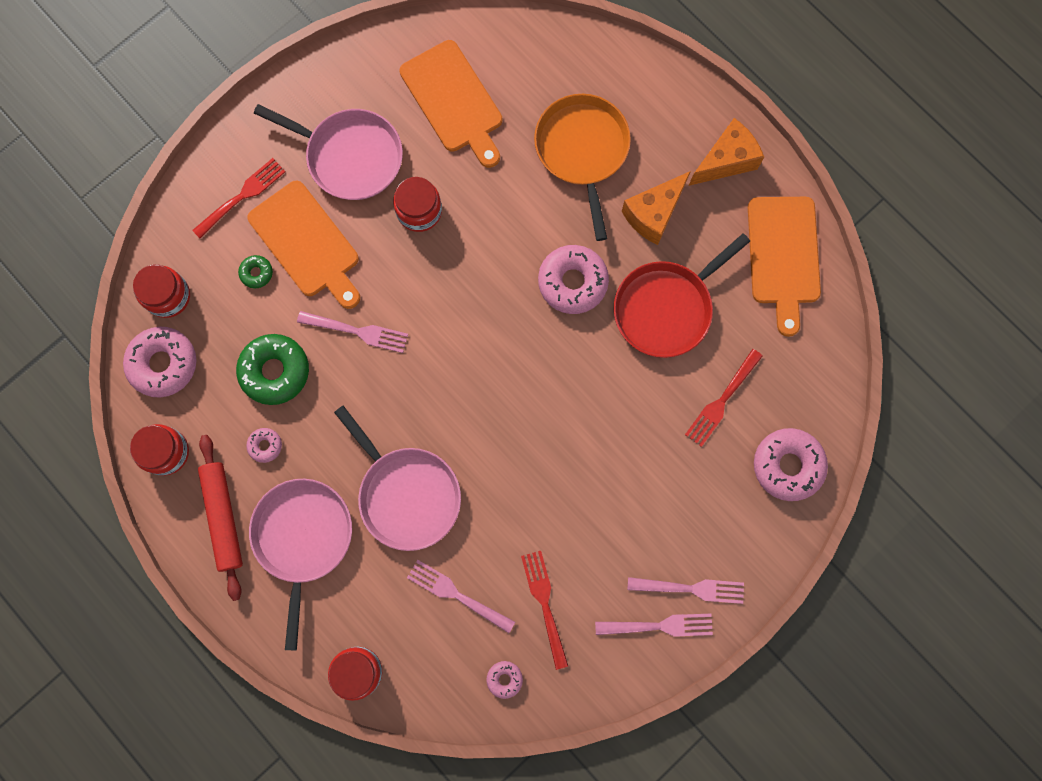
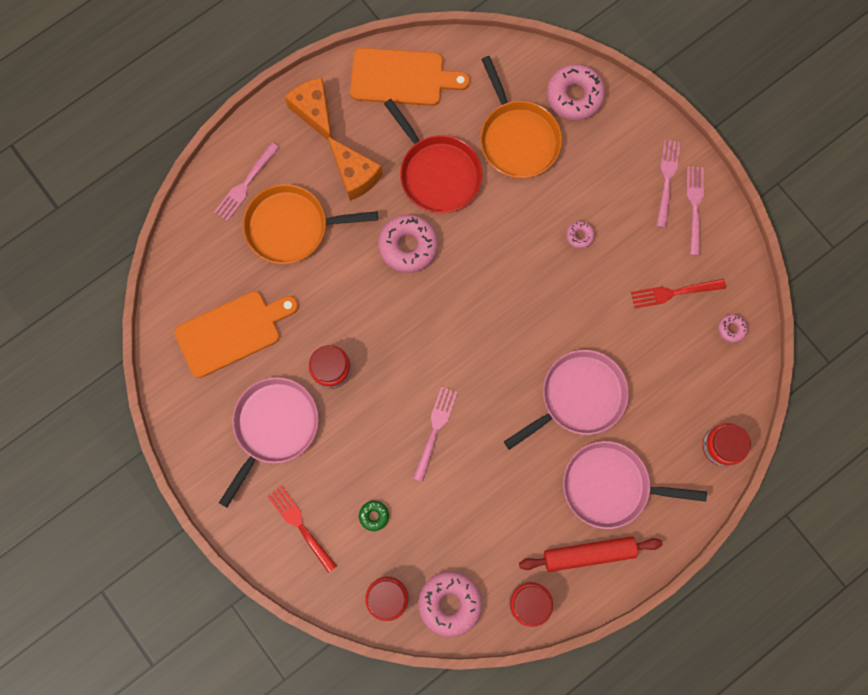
camera: 85 degrees left, 0 degrees up
(265, 446) = (529, 514): pink donut -> pink donut (579, 236)
(275, 371) = (464, 503): green donut -> none
(307, 243) = (351, 469): orange cutting board -> none
(458, 595) = (663, 361): pink fork -> pink fork (246, 183)
(722, 400) = (517, 139): red fork -> orange pan

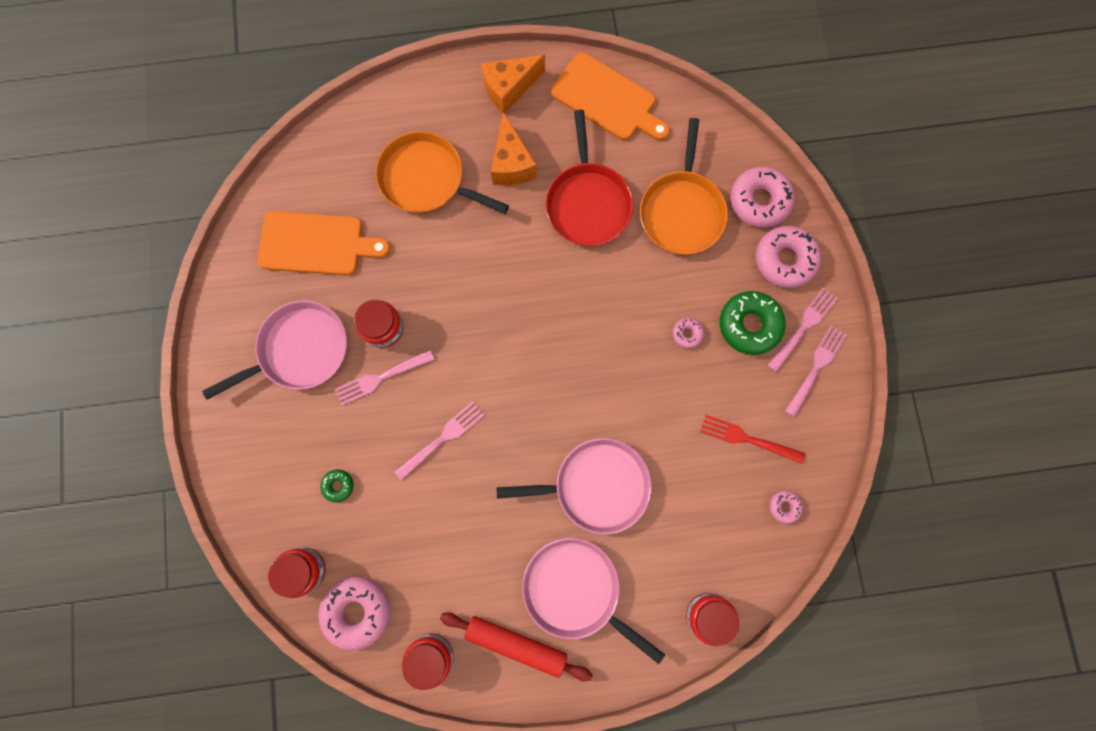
camera: 30 degrees right, 0 degrees up
(246, 183) = (410, 119): pink fork -> pink fork (381, 377)
(301, 526) = (267, 456): red fork -> none
(314, 112) = (509, 89): orange cheese -> orange cheese turned 120 degrees counterclockwise
(408, 246) = (521, 254): pink donut -> pink donut (784, 260)
(624, 201) = (749, 325): none -> green donut

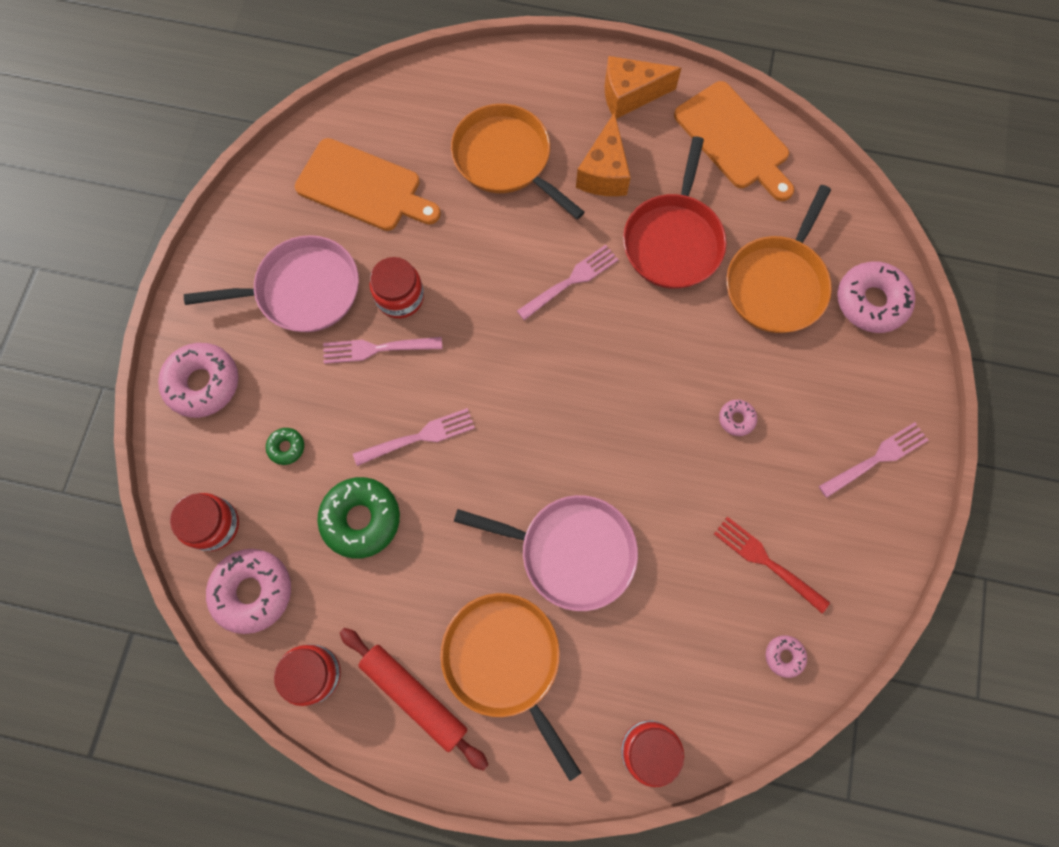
camera: 20 degrees right, 5 degrees down
(575, 590) = (505, 660): pink pan -> orange pan
(749, 325) = (813, 434): green donut -> green donut (361, 519)
(784, 260) = (879, 376): pink donut -> pink donut (203, 383)
(815, 368) = (875, 510): pink fork -> pink fork (570, 281)

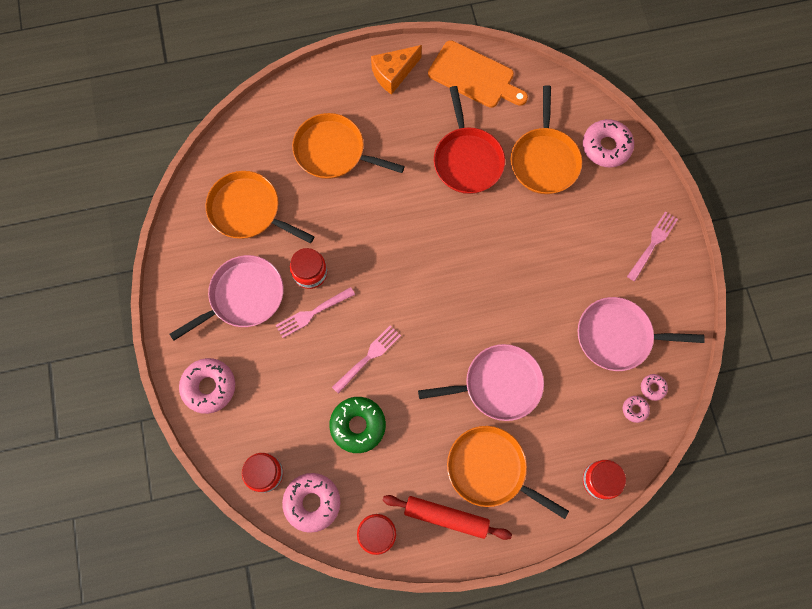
camera: 25 degrees left, 0 degrees up
(286, 447) = (286, 403): green donut -> none
(363, 187) = (248, 210): orange cutting board -> orange pan
(570, 281) = (415, 214): pink fork -> none
(604, 172) = (402, 133): orange cheese -> none
(736, 419) = (559, 257): pink donut -> pink donut (635, 409)
(767, 562) = (618, 336): red fork -> pink pan

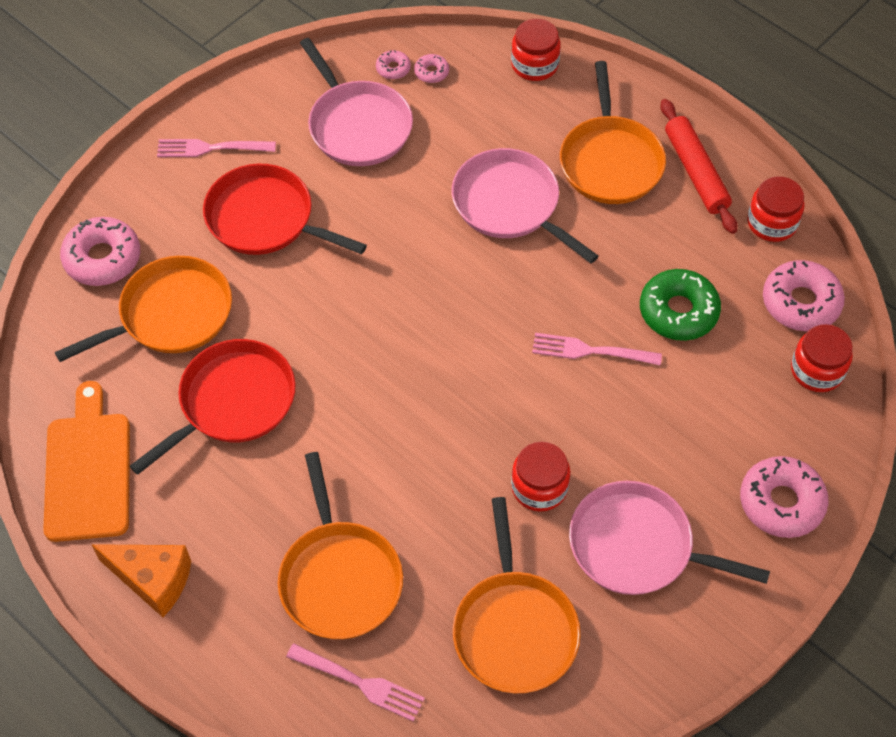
camera: 125 degrees left, 15 degrees down
(313, 313) = (588, 448): pink fork -> pink fork (359, 683)
(579, 243) = (265, 219): none -> red pan

